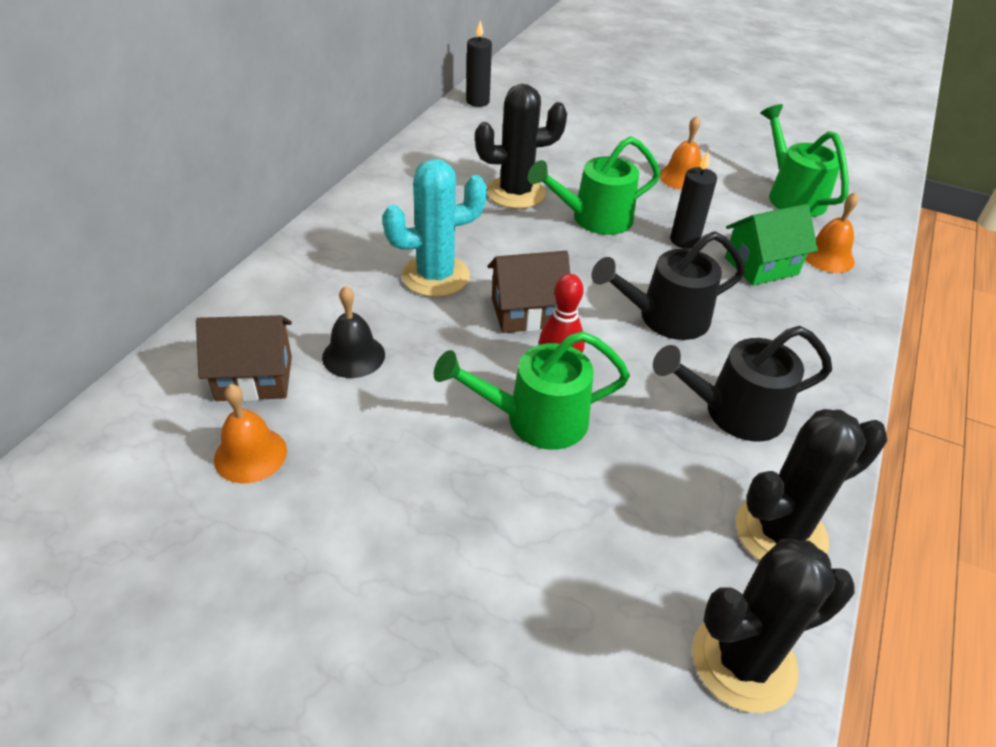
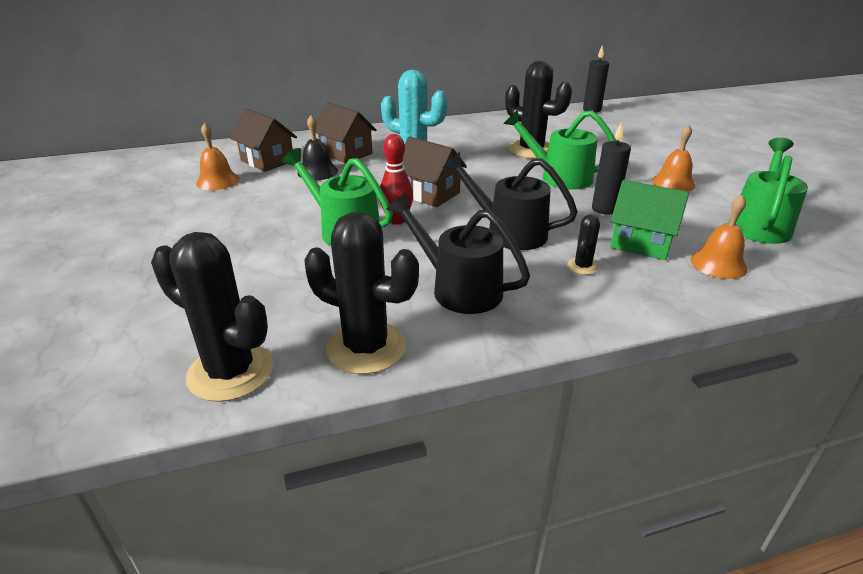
camera: 50 degrees right, 10 degrees down
(334, 305) = (346, 153): none -> brown house
(767, 320) = (582, 266): none -> black cactus

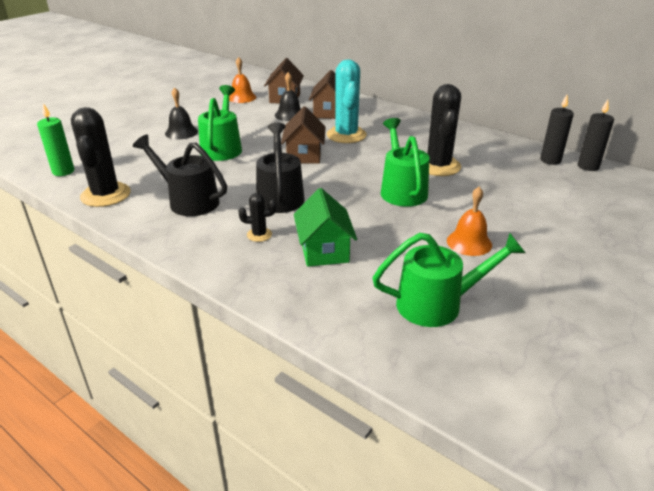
camera: 55 degrees right, 0 degrees up
(230, 372) = (63, 171): black cactus -> green candle
(253, 244) = (181, 132): none -> black bell
(397, 220) = (253, 157): red bowling pin -> none
(458, 288) = (188, 201): black watering can -> black watering can turned 60 degrees counterclockwise
(604, 209) = (367, 222): black candle -> black candle (550, 160)
(718, 264) = (327, 293): orange bell -> none

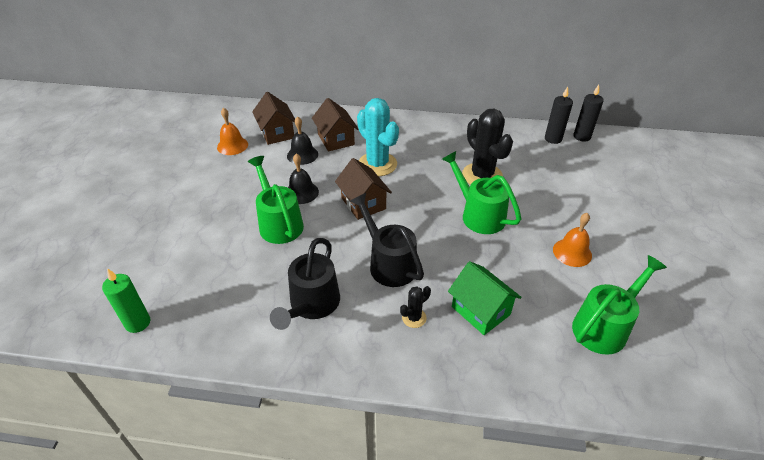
camera: 30 degrees left, 10 degrees up
(105, 195) = (220, 335): black cactus -> none
(181, 132) = (215, 216): black bell -> black bell (301, 192)
(188, 201) = (311, 305): black watering can -> black watering can turned 75 degrees counterclockwise

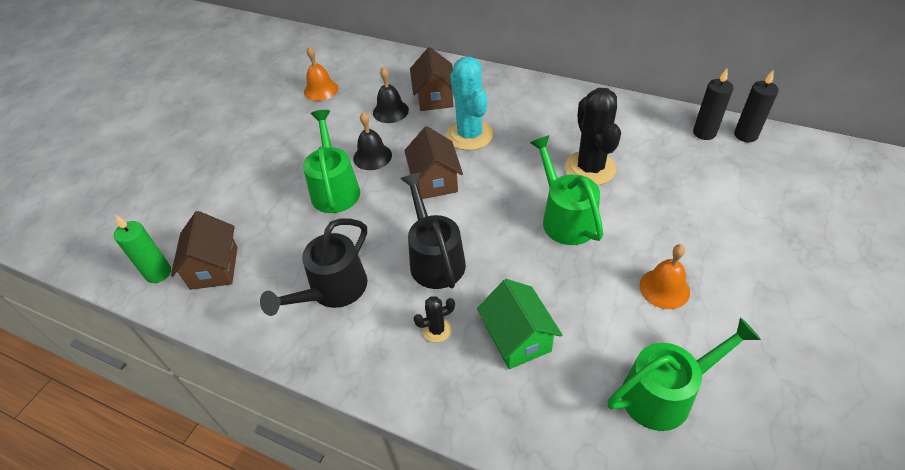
camera: 20 degrees right, 5 degrees up
(277, 133) = (373, 81): brown house -> brown house (214, 268)

